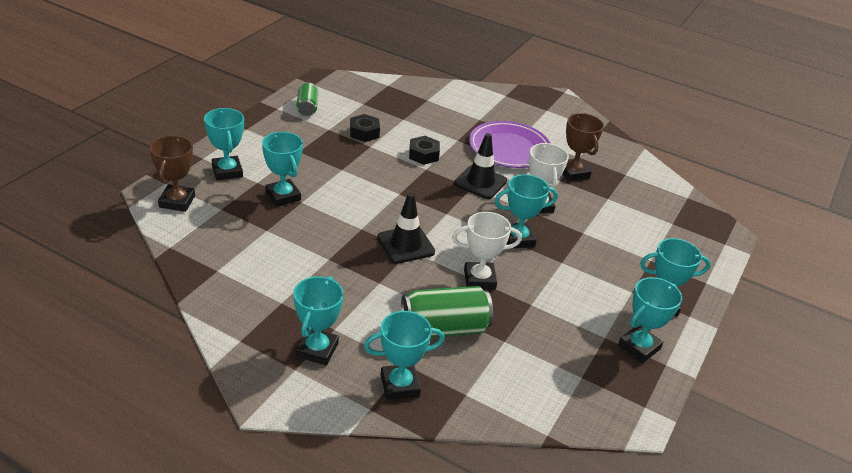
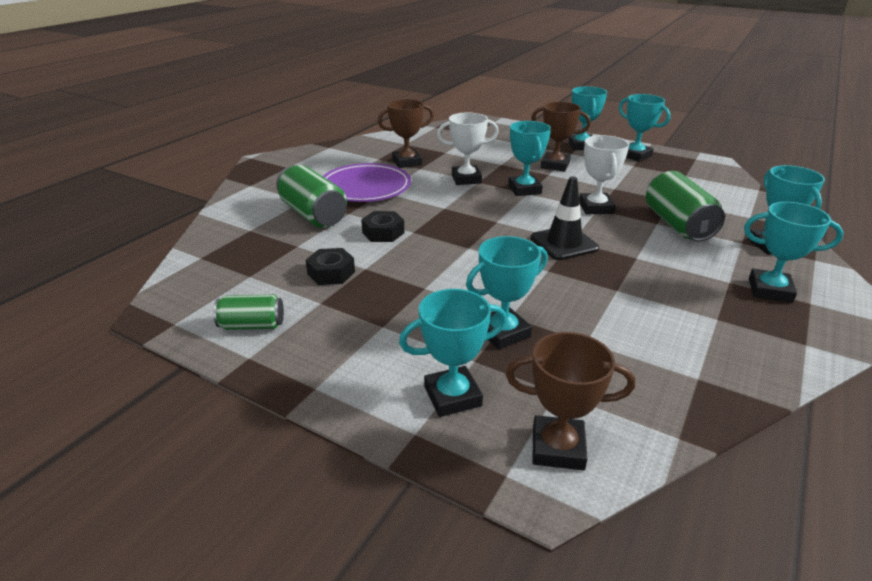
camera: 85 degrees left, 5 degrees down
(453, 124) = (313, 215): none -> green can
(480, 182) = (433, 203): black traffic cone -> none
(588, 271) = (555, 165): none -> brown trophy

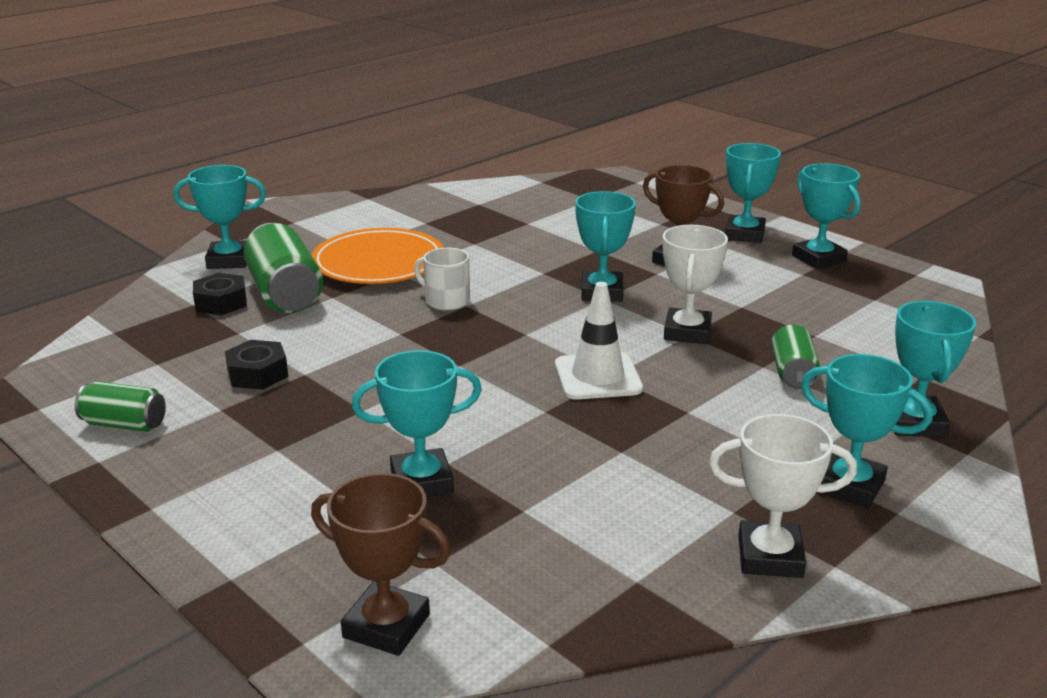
camera: 15 degrees right, 5 degrees down
(365, 187) = (378, 263): purple plate -> orange plate
(383, 233) = (359, 329): black nut -> black nut (221, 302)
(407, 162) = (461, 232): brown trophy -> none
(429, 206) = (446, 301): none -> white mug
(452, 396) = (303, 545): turquoise trophy -> turquoise trophy (229, 260)
(466, 179) = (528, 267): white trophy -> white trophy (770, 557)
(564, 243) = (598, 377): black traffic cone -> white traffic cone
(678, 225) = (793, 373): green can -> green can, size x0.58

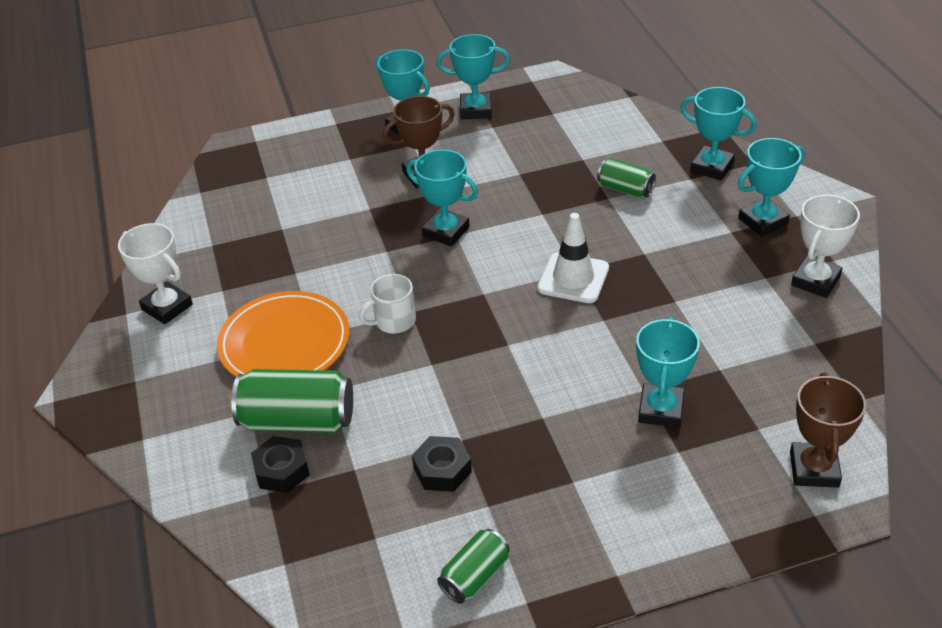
camera: 60 degrees left, 15 degrees up
(229, 260) = (188, 447): turquoise trophy -> none
(386, 626) = (814, 469): brown trophy -> brown trophy turned 45 degrees counterclockwise
(687, 332) = (539, 213): white trophy -> white trophy (167, 307)

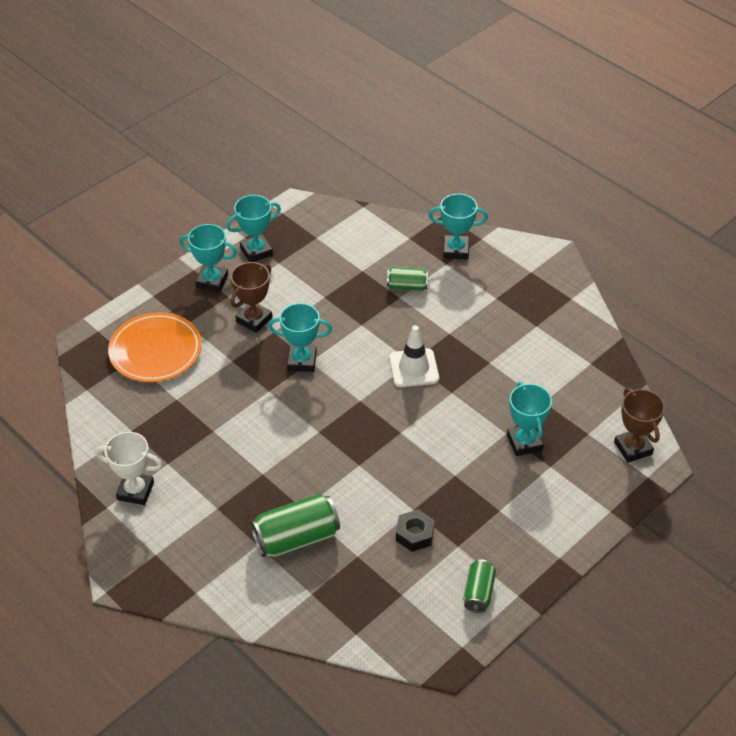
camera: 30 degrees left, 5 degrees up
(282, 470) = (310, 576): black nut -> none
(284, 343) = (245, 486): orange plate -> orange plate (155, 350)
(394, 321) = (312, 443): white mug -> none
(763, 221) = (512, 283): turquoise trophy -> none
(815, 281) = (568, 318): white trophy -> none

